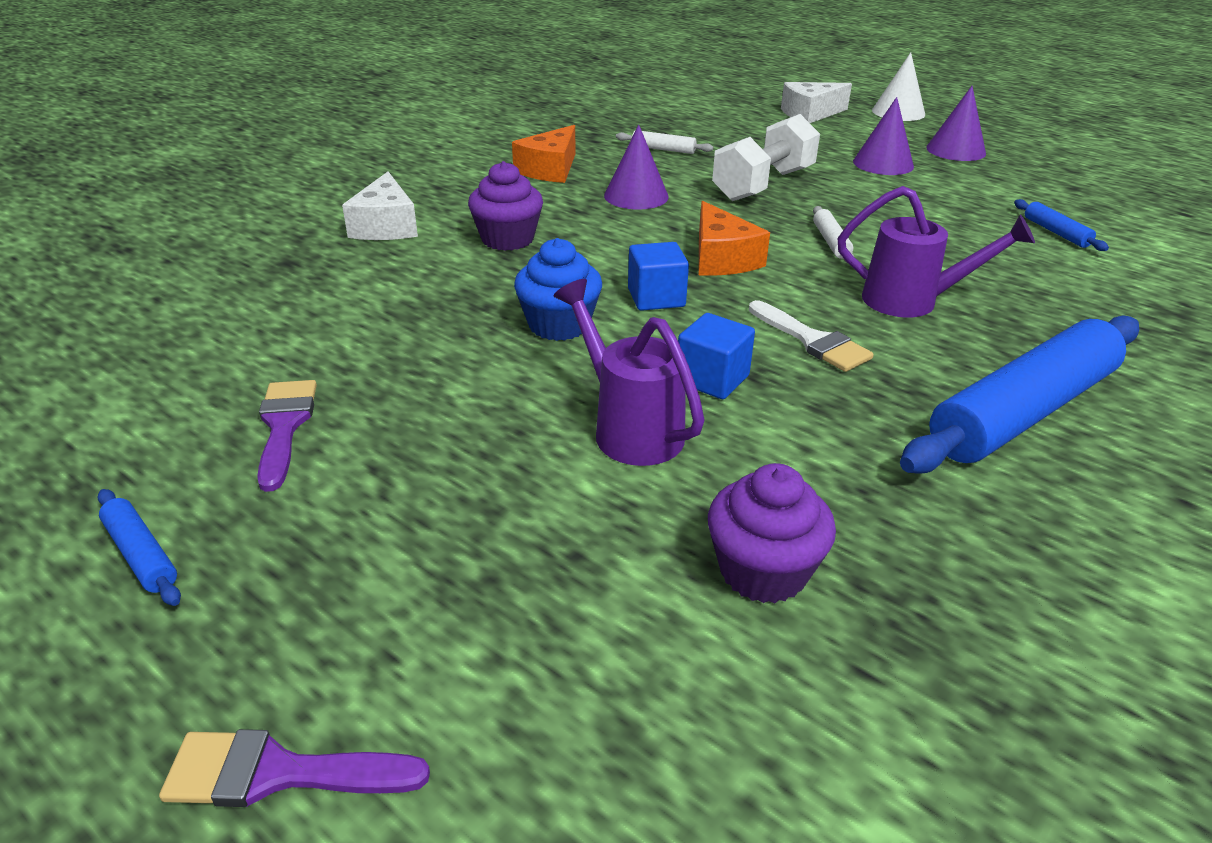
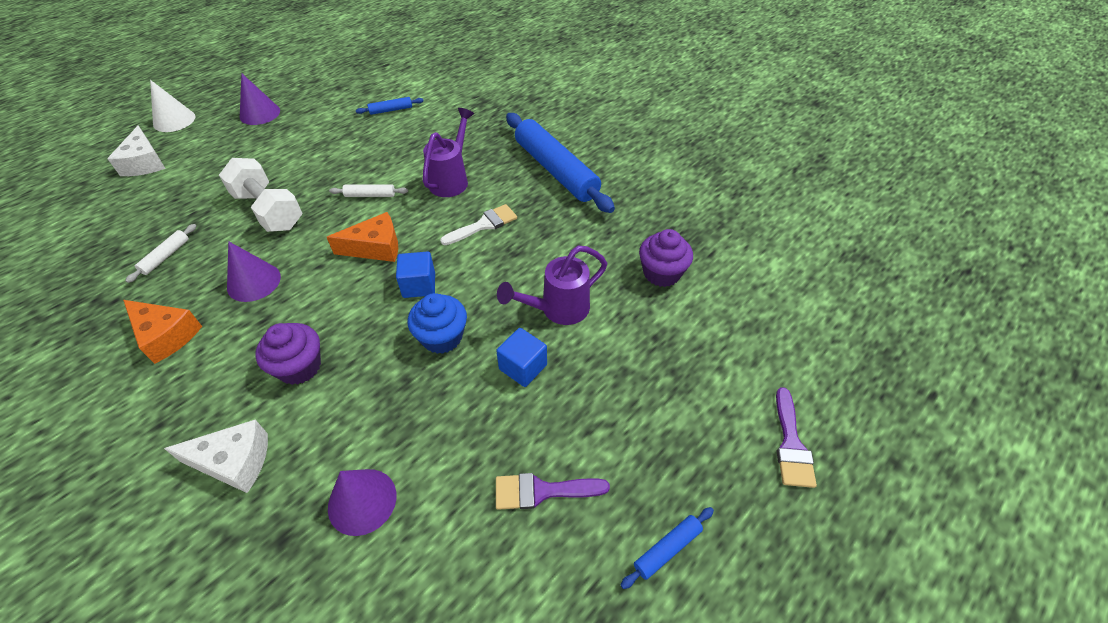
camera: 85 degrees left, 15 degrees up
(712, 379) = (515, 270): blue cube -> blue cube (523, 367)
(883, 164) = (263, 148): purple cone -> purple cone (362, 501)

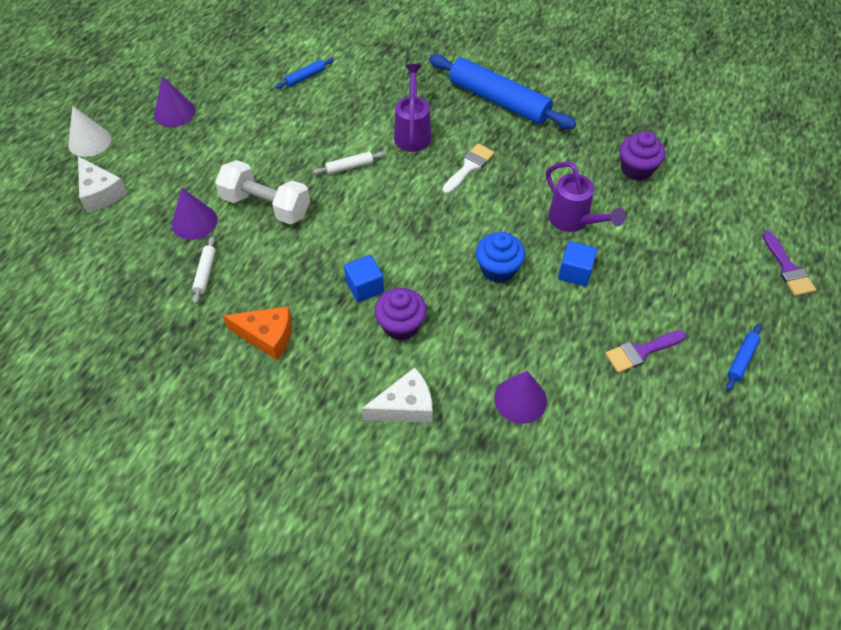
camera: 20 degrees left, 5 degrees up
(254, 282) = (306, 271): purple cone -> purple cone (194, 222)
(375, 247) = (390, 212): orange cheese -> none
(419, 285) = (450, 233): blue cube -> blue cube (365, 287)
(557, 310) = (574, 221): purple watering can -> purple watering can turned 75 degrees counterclockwise

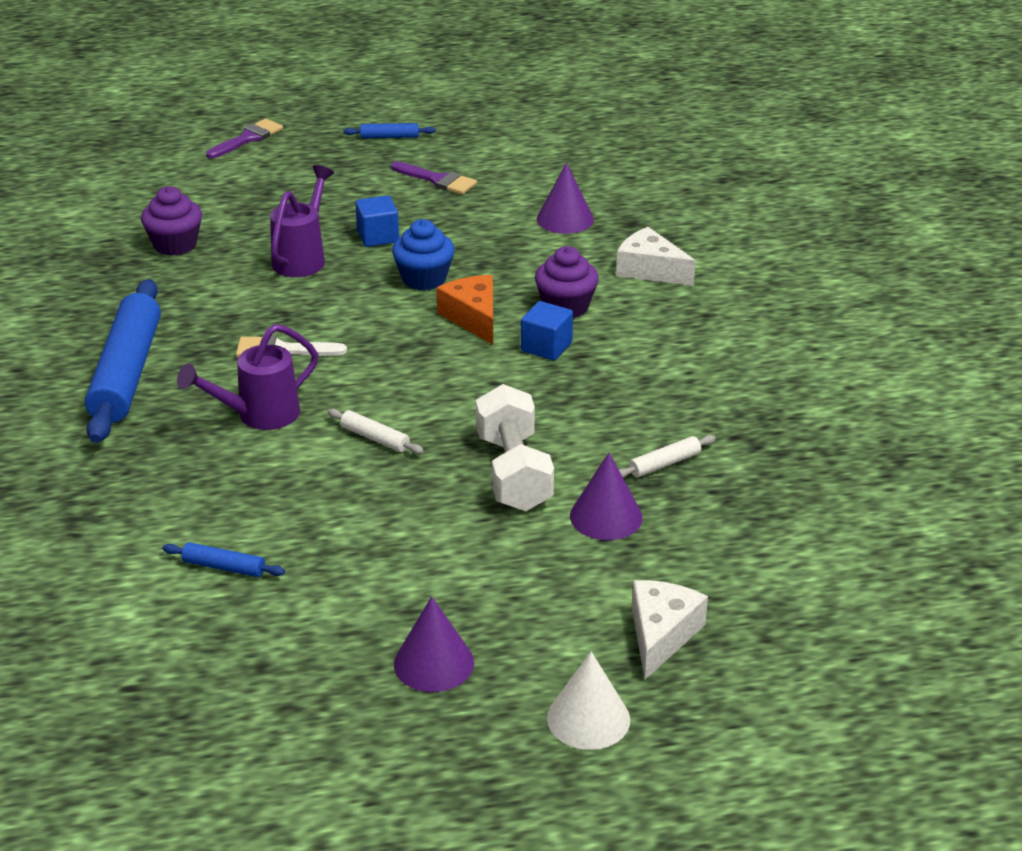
camera: 125 degrees left, 20 degrees down
(267, 336) = (683, 379): orange cheese -> orange cheese (473, 318)

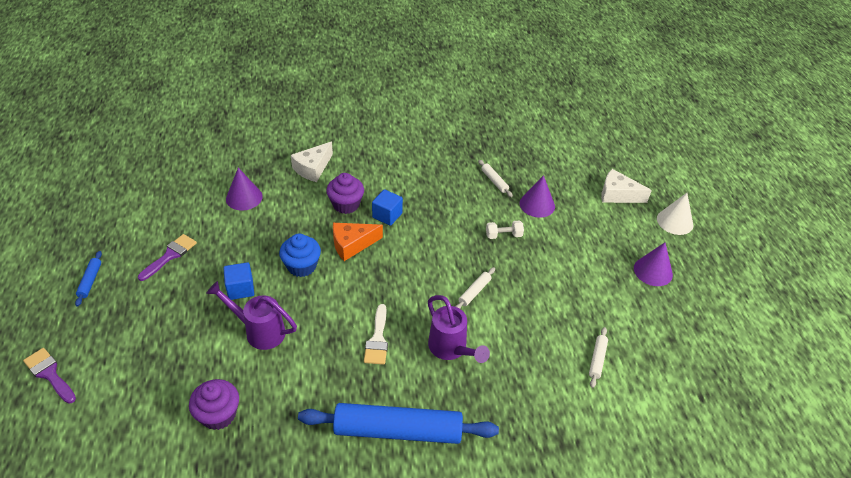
camera: 90 degrees left, 10 degrees up
(224, 567) = (597, 359): blue rolling pin -> white rolling pin
(514, 472) = (503, 235): white dumbbell -> white dumbbell, size x0.49

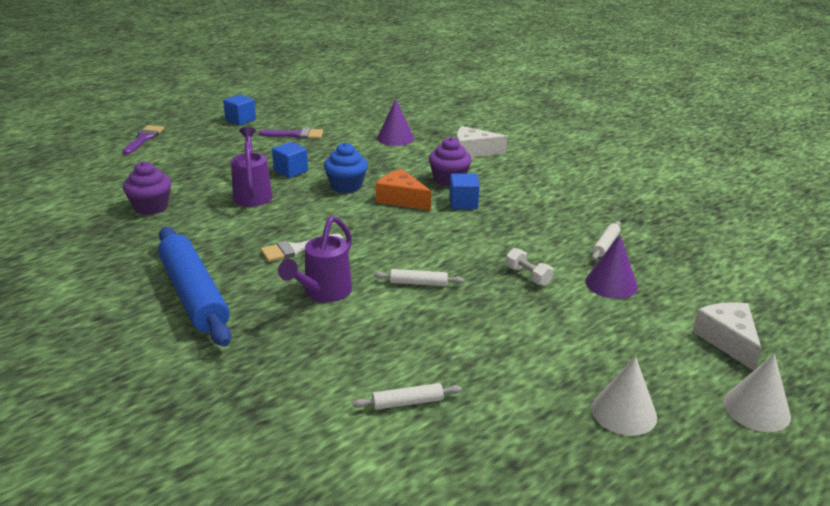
camera: 60 degrees right, 15 degrees down
(90, 281) = (240, 120): blue rolling pin -> blue cube
(653, 271) = (624, 412): purple cone -> white cone

